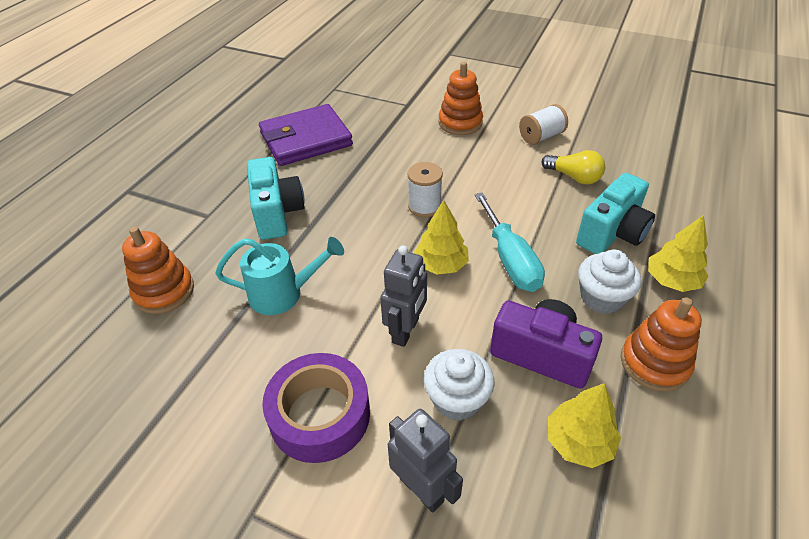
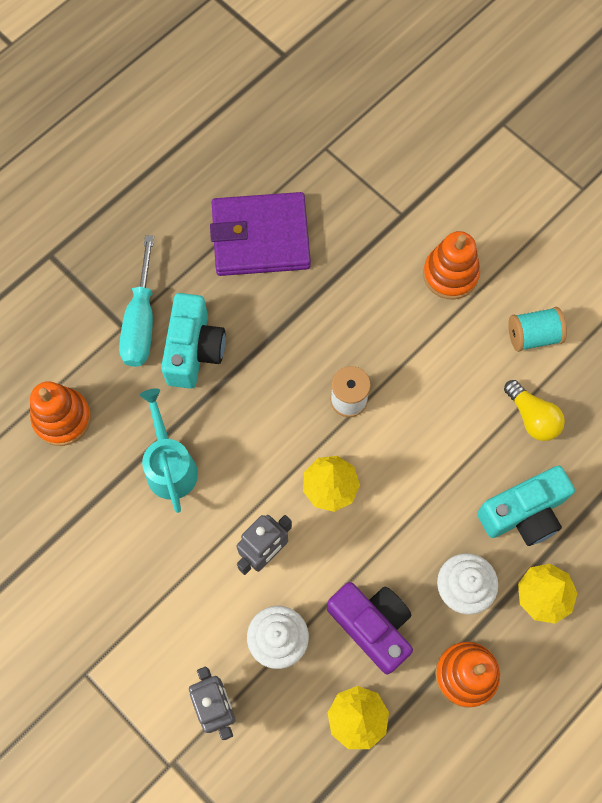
camera: 20 degrees right, 25 degrees up
(284, 294) = (170, 465): turquoise watering can -> turquoise watering can turned 120 degrees counterclockwise
(320, 415) = (161, 609): purple tape -> none
(510, 259) = (400, 507): turquoise screwdriver -> turquoise screwdriver (141, 321)
(541, 136) = (533, 336): white spool -> turquoise spool

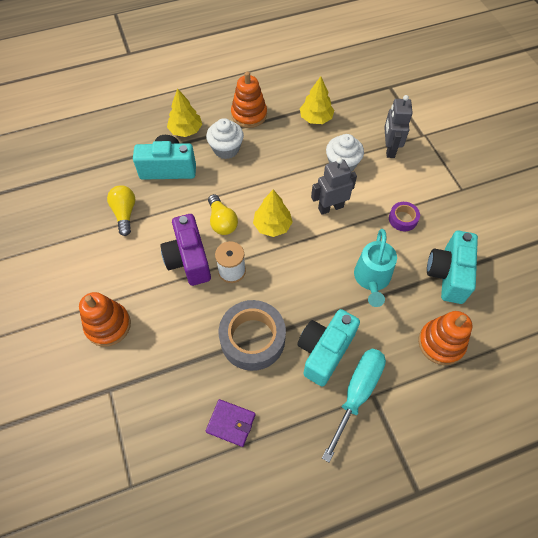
camera: 155 degrees left, 10 degrees down
(74, 516) = (448, 274): none -> turquoise camera
(157, 578) = (403, 219): none -> purple tape
(260, 237) = (231, 423): purple wallet -> purple wallet, size x0.48
(281, 329) = (252, 339): none -> grey tape
(372, 626) = (286, 151): purple camera -> purple camera (189, 259)
(399, 462) = (222, 221): none -> yellow light bulb
(533, 336) = (86, 259): turquoise spool -> none

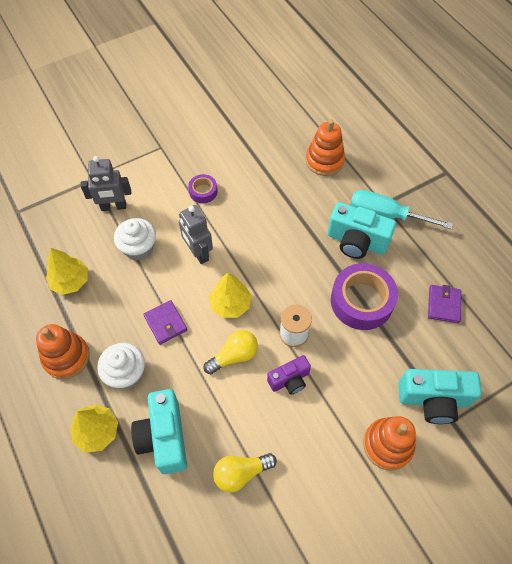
camera: 100 degrees left, 0 degrees up
(189, 259) = (289, 380): purple camera -> purple camera, size x0.60
(252, 339) = (361, 301): grey tape -> purple tape
(264, 177) = (165, 323): none -> purple wallet
(371, 280) = (276, 212): turquoise watering can -> none
(448, 274) = (258, 157): turquoise camera -> turquoise camera (433, 400)

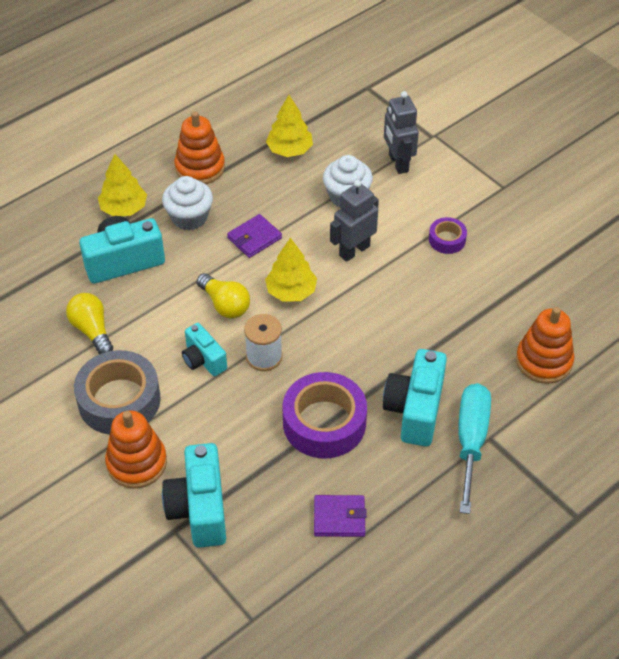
camera: 80 degrees right, 10 degrees down
(289, 380) = (203, 360): purple camera -> turquoise camera
(322, 454) = (119, 400): none -> grey tape

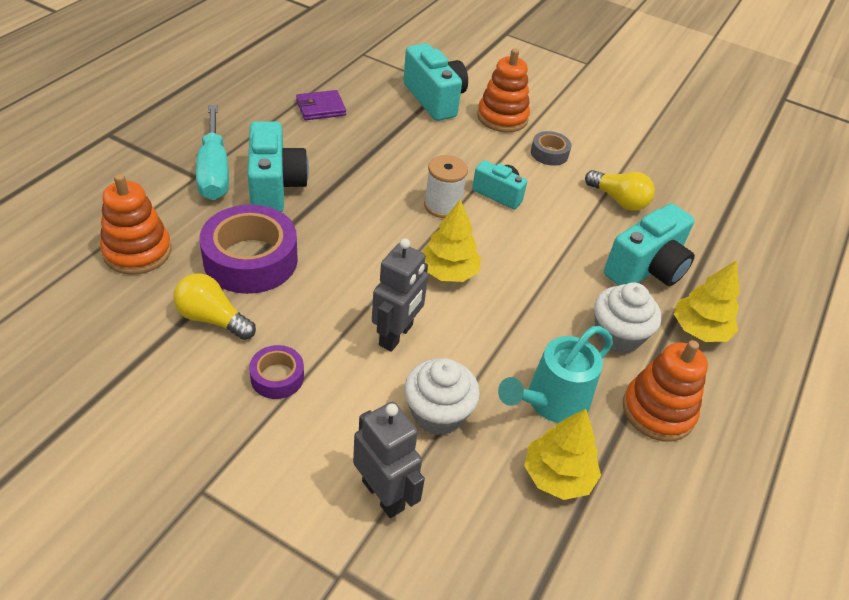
camera: 155 degrees right, 5 degrees down
(119, 400) = (549, 153): grey tape -> grey tape, size x0.50
(225, 304) = (510, 246): yellow light bulb -> yellow light bulb (212, 319)
(254, 238) = (525, 325): purple wallet -> none
(268, 187) = (550, 402): none -> turquoise watering can
(324, 423) = (359, 164): purple tape -> purple tape (250, 260)

